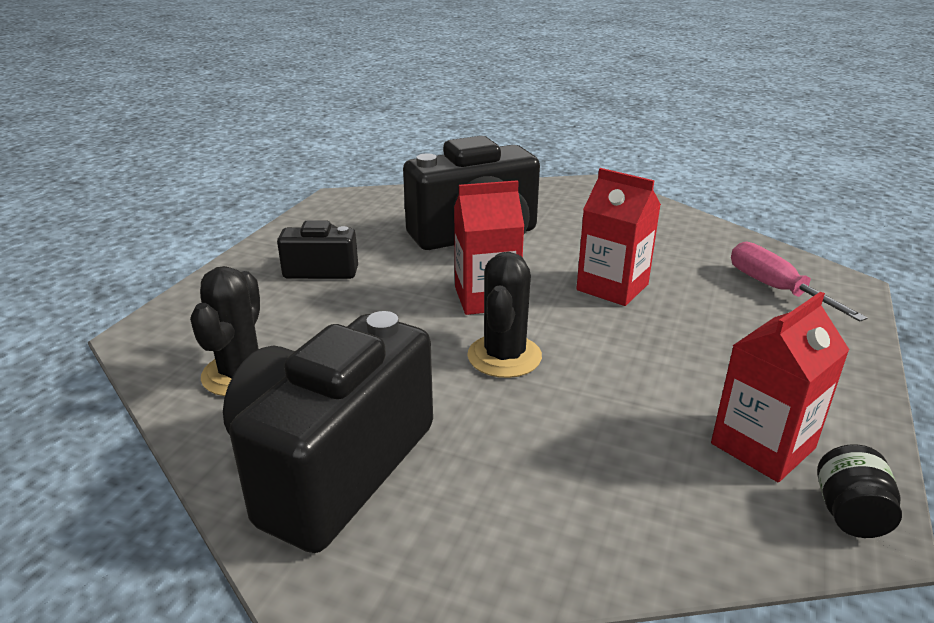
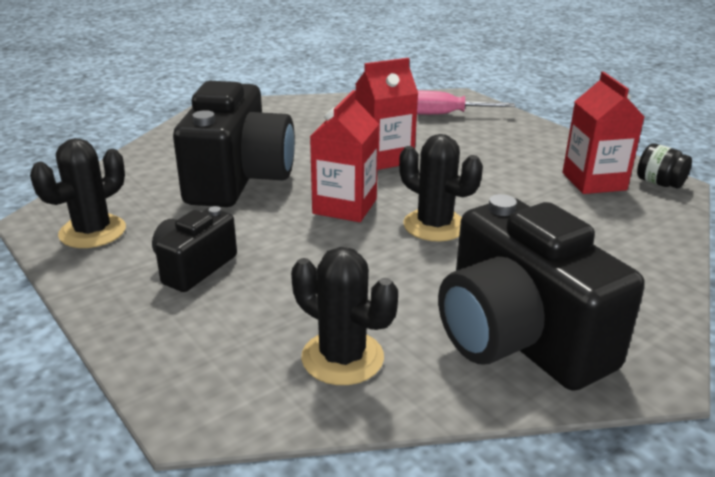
camera: 60 degrees left, 0 degrees up
(337, 218) = (92, 232): none -> black cactus

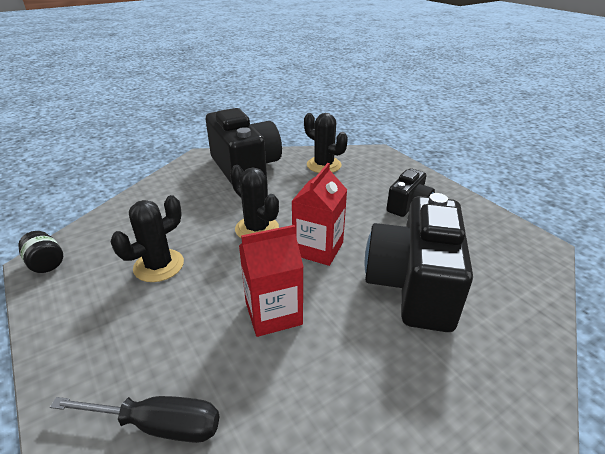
camera: 175 degrees left, 5 degrees up
(92, 232) = (492, 233): black cactus -> black cactus (159, 265)
(442, 115) = (159, 425): pink screwdriver -> black screwdriver
(594, 181) = (99, 268): red carton -> none

